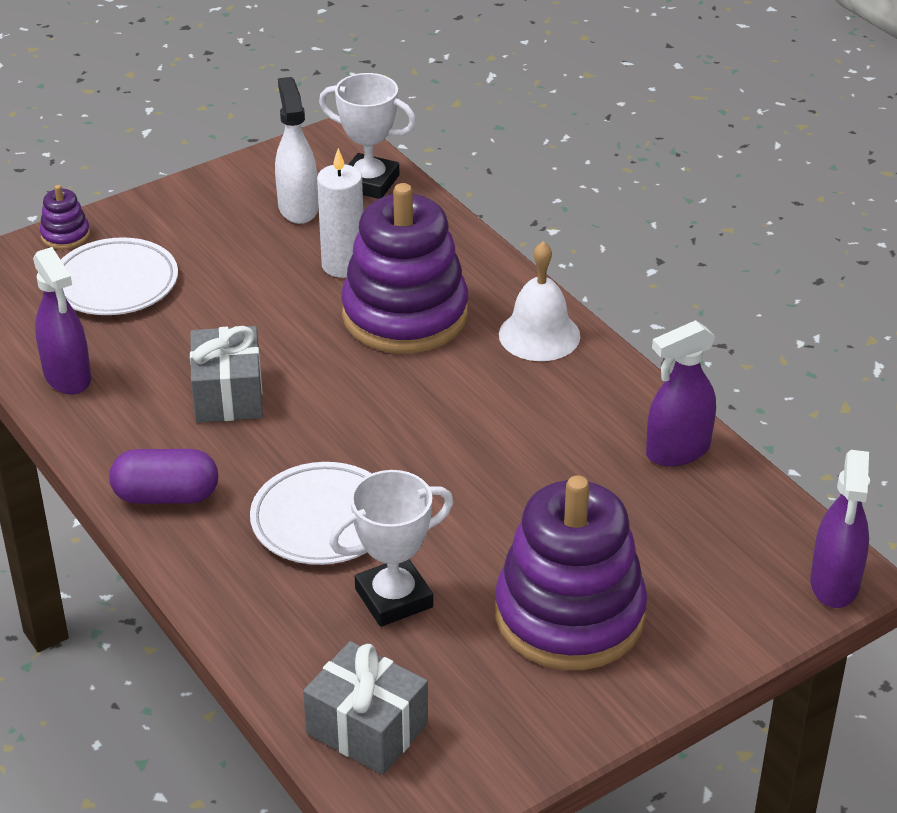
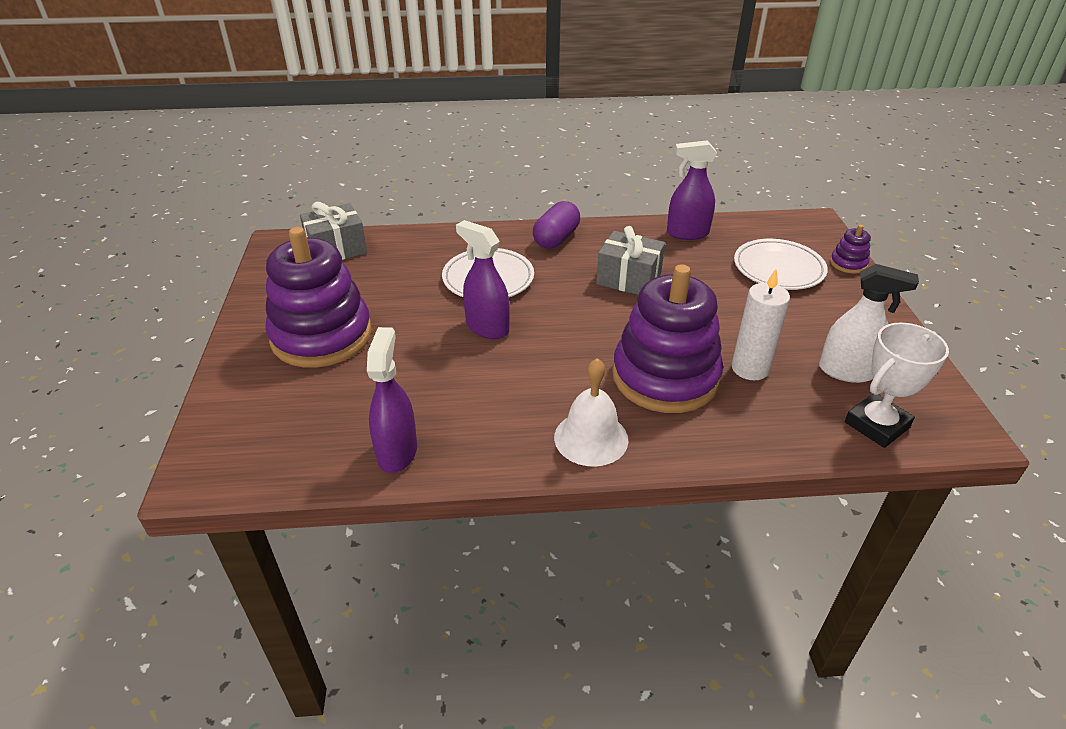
camera: 120 degrees right, 0 degrees up
(394, 598) = (406, 282): white trophy -> none
(834, 584) = (198, 465): purple spray bottle -> purple spray bottle (487, 327)

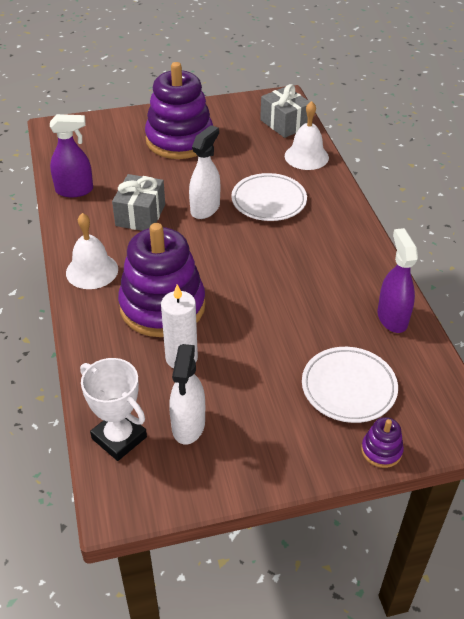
camera: 80 degrees right, 5 degrees up
(413, 243) = (306, 156): none -> white bell
(487, 327) = (205, 209): purple spray bottle -> white spray bottle
(556, 238) = (345, 231): purple capsule -> none
(628, 279) = (294, 280): grey gift -> grey gift (140, 215)

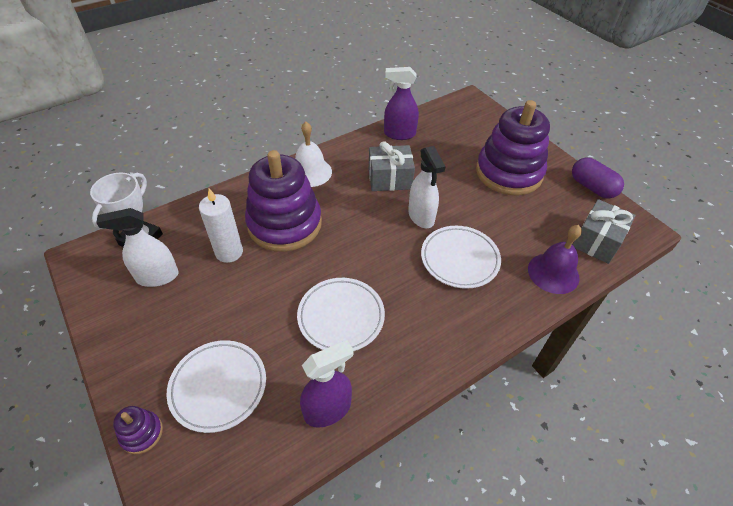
camera: 70 degrees right, 5 degrees up
(75, 190) = (399, 134): purple spray bottle -> purple spray bottle turned 120 degrees clockwise
(205, 209) = (421, 216): white spray bottle -> white spray bottle turned 60 degrees clockwise
(225, 103) = (592, 187): none -> purple capsule
(301, 290) = (341, 317): none -> white plate
(306, 156) = (553, 273): white bell -> purple bell

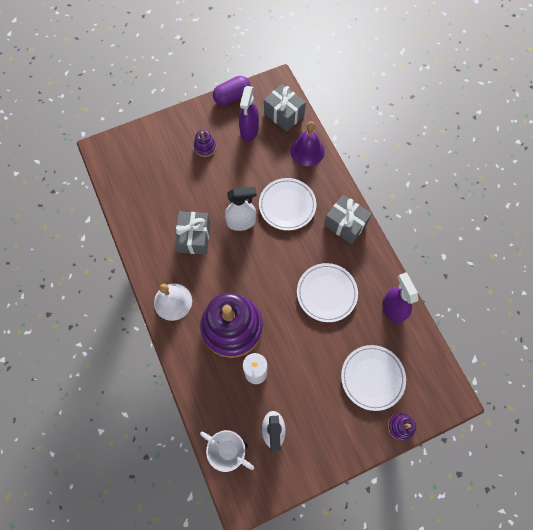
camera: 80 degrees left, 20 degrees up
(399, 134) = (137, 219): purple spray bottle -> purple spray bottle (249, 130)
(453, 331) = (345, 224): none -> grey gift
(508, 173) = (205, 147): purple stacking toy -> purple stacking toy, size x0.41

